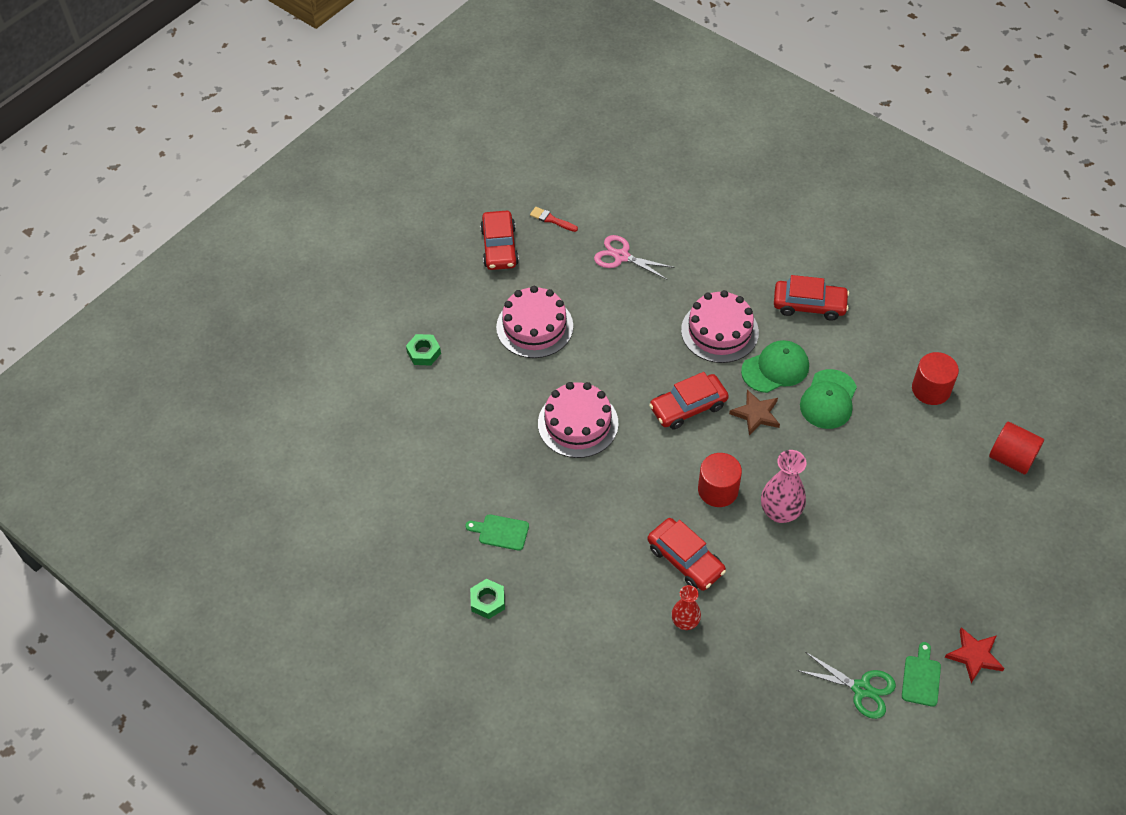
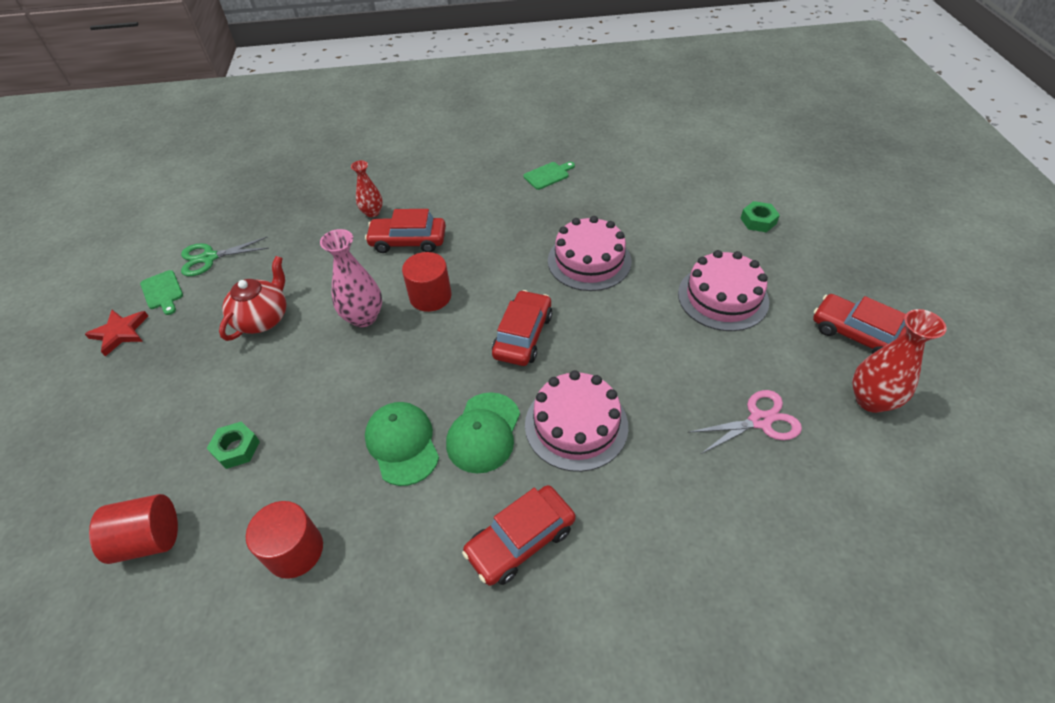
camera: 135 degrees right, 5 degrees down
(488, 601) = (508, 146): green nut -> green nut (236, 448)
(551, 219) = (871, 400): red brush -> red vase
(756, 414) = (459, 375): brown star -> none
(854, 575) = (263, 318): none -> red teapot

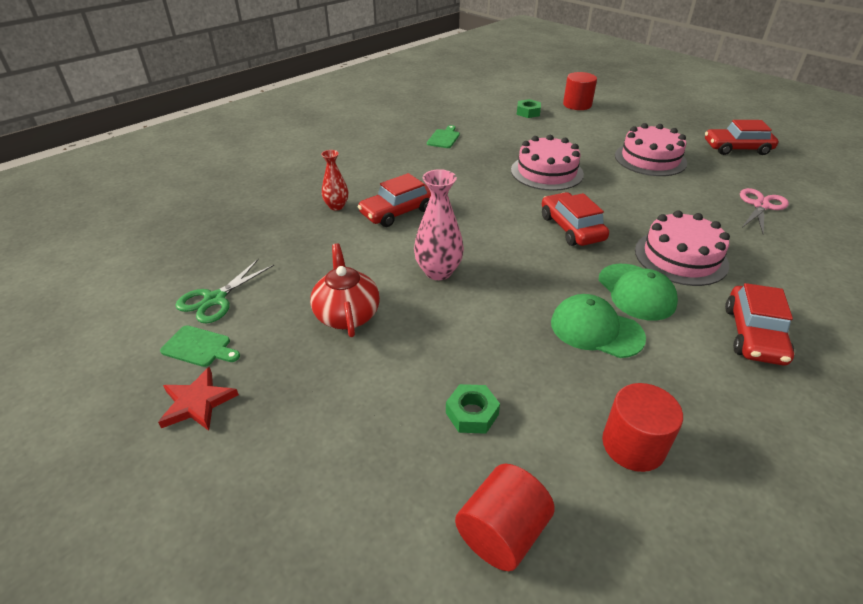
camera: 40 degrees left, 10 degrees down
(430, 296) = (470, 236): red cylinder -> red cylinder (577, 105)
(758, 221) = (608, 118): green nut -> green nut (528, 112)
(871, 400) = (788, 173): red vase -> none

